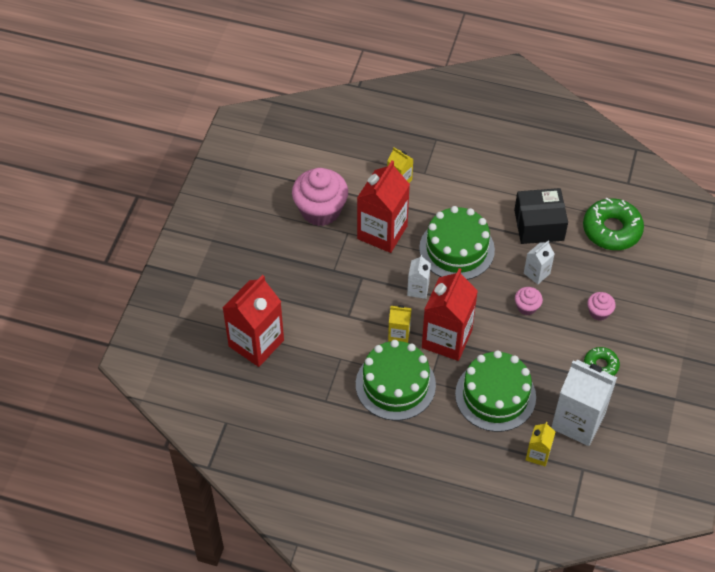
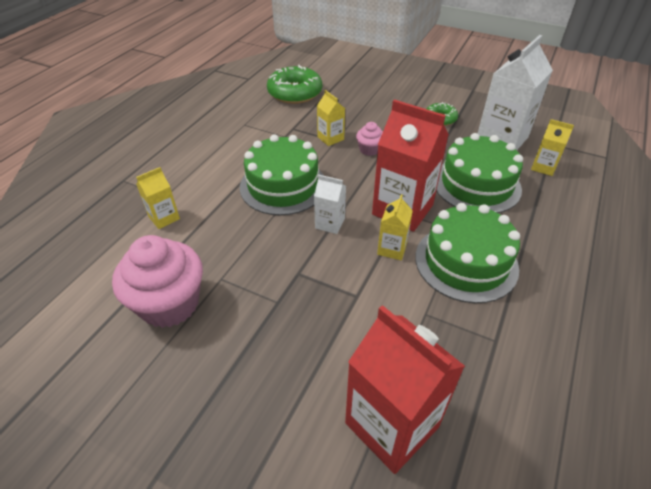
camera: 80 degrees left, 10 degrees down
(382, 232) = (235, 244): red carton -> none
(536, 273) = (330, 138): white carton -> yellow carton
(539, 225) = (273, 129): black box -> none
(599, 312) = (382, 111): pink cupcake -> none

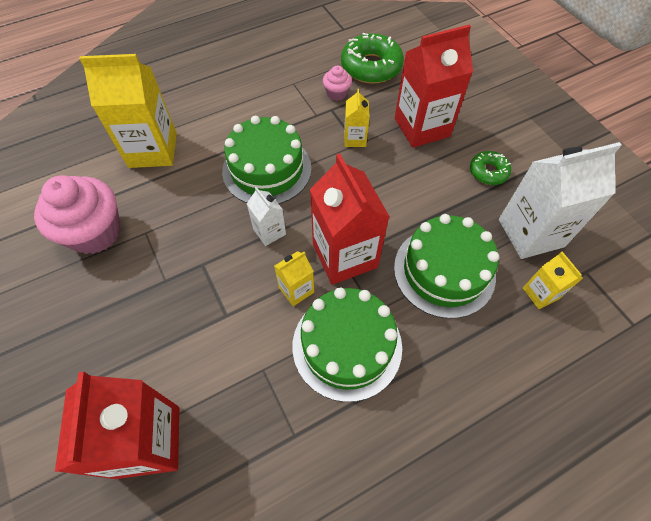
camera: 35 degrees right, 15 degrees up
(164, 218) = (153, 150): yellow carton -> yellow carton, size x2.01
(369, 150) = (378, 171): pink cupcake -> pink cupcake (336, 93)
(370, 113) = (422, 127): none -> red carton

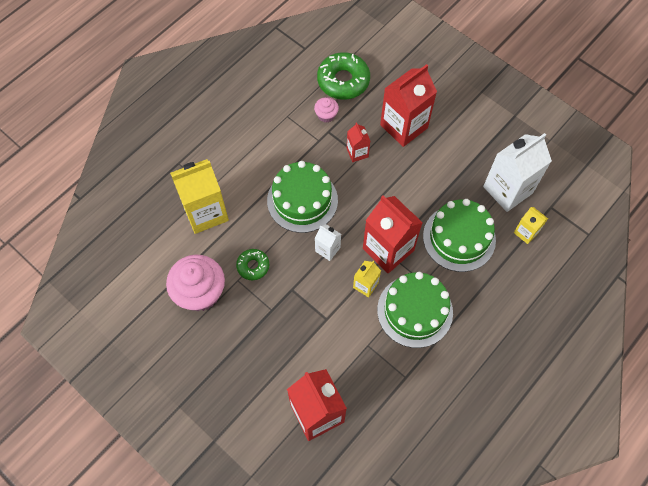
camera: 20 degrees left, 5 degrees up
(355, 139) = (357, 152): yellow carton -> red carton
(488, 172) = (464, 150): green donut -> green donut (253, 266)

